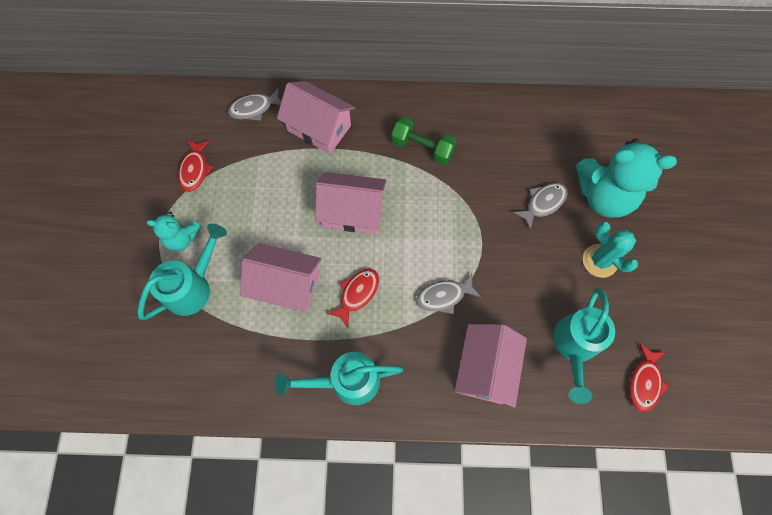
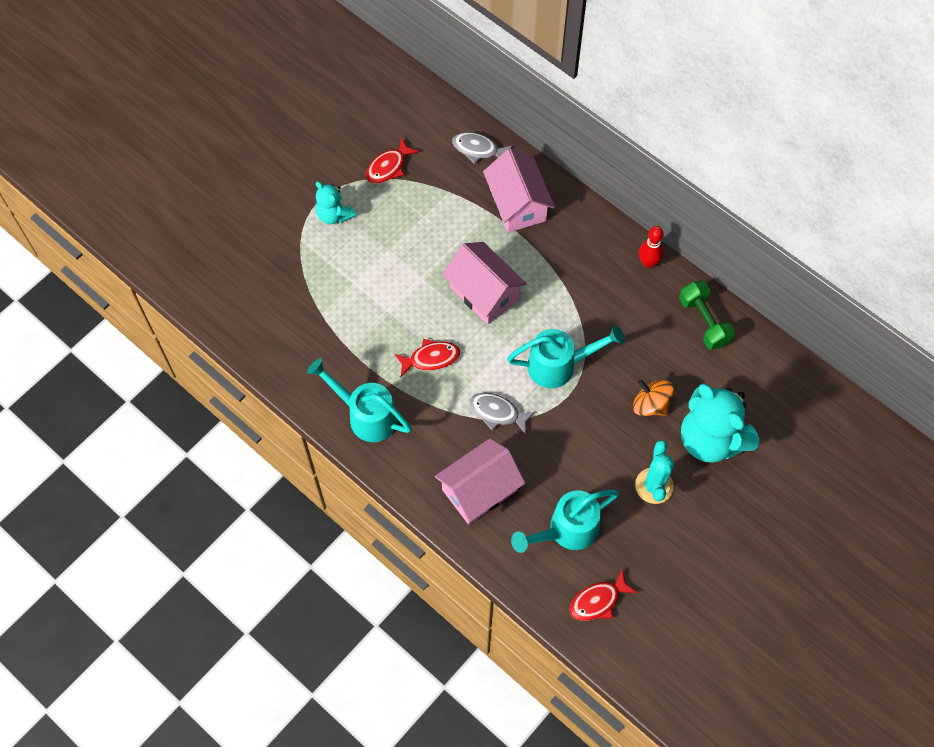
camera: 40 degrees right, 5 degrees down
(193, 287) = (312, 258): turquoise watering can -> turquoise watering can (559, 365)
(286, 285) = (382, 310): pink house -> none
(422, 148) = (590, 284): green dumbbell -> green dumbbell (704, 321)
(448, 103) = (648, 262): none -> red bowling pin
(543, 203) = (651, 405): grey fish -> orange spinning top

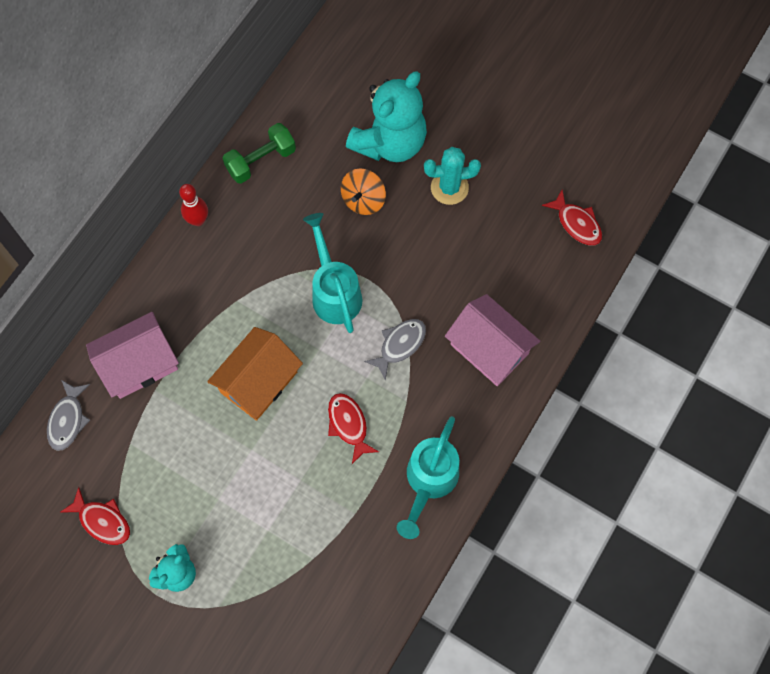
camera: 100 degrees left, 5 degrees up
(484, 293) = (258, 382): pink house -> orange house
(497, 412) = (399, 345): grey fish -> grey fish turned 150 degrees counterclockwise
(566, 530) = (513, 260): turquoise watering can -> none

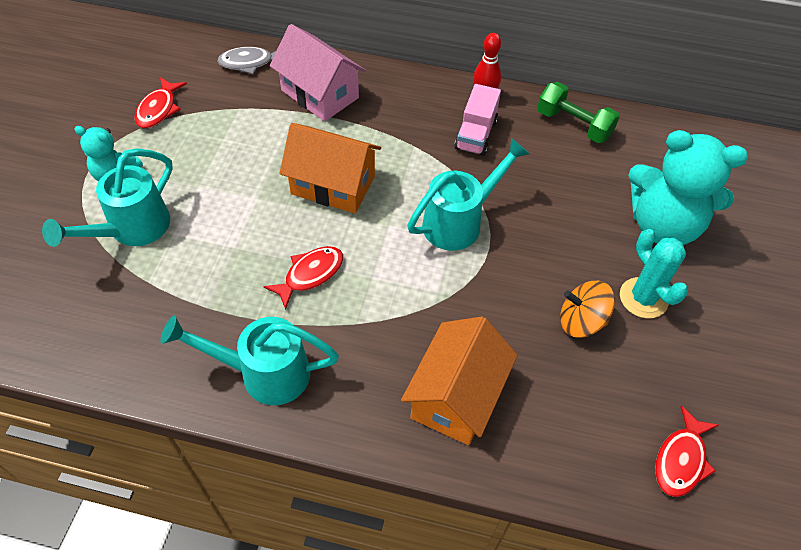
camera: 70 degrees right, 15 degrees down
(243, 244) = (476, 135): none -> pink truck
(250, 565) = (132, 229): none -> turquoise watering can
(363, 200) = (580, 219): orange spinning top -> orange spinning top (581, 321)
(399, 345) = (422, 299): grey fish -> none
(489, 349) = (456, 396): pink house -> orange house

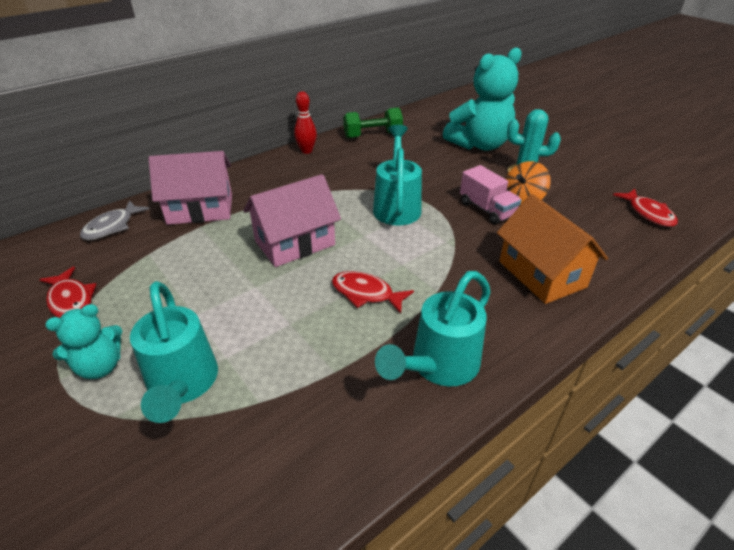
camera: 50 degrees left, 15 degrees down
(310, 275) = (366, 293): red fish -> red fish turned 60 degrees counterclockwise
(333, 185) = (294, 243): orange house -> pink house
(476, 135) = (333, 168): pink truck -> pink truck (487, 209)

